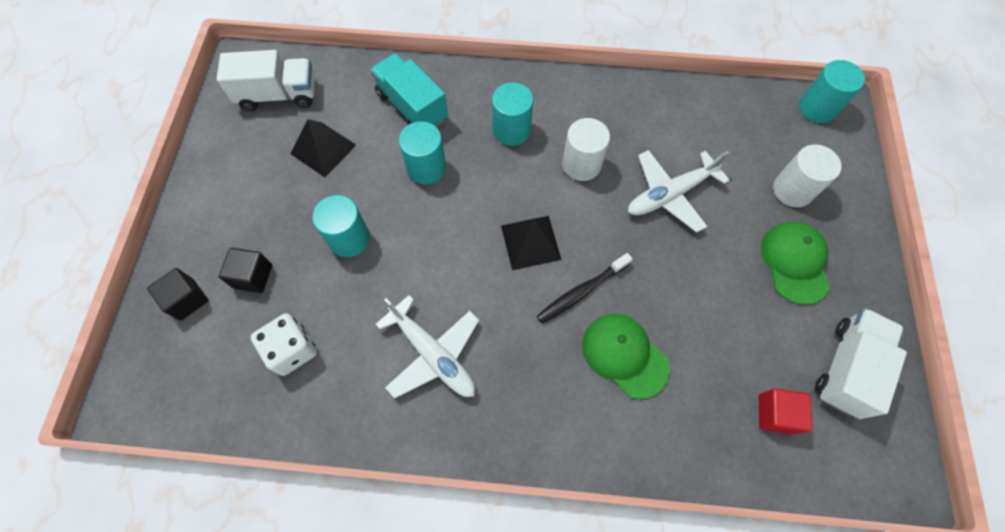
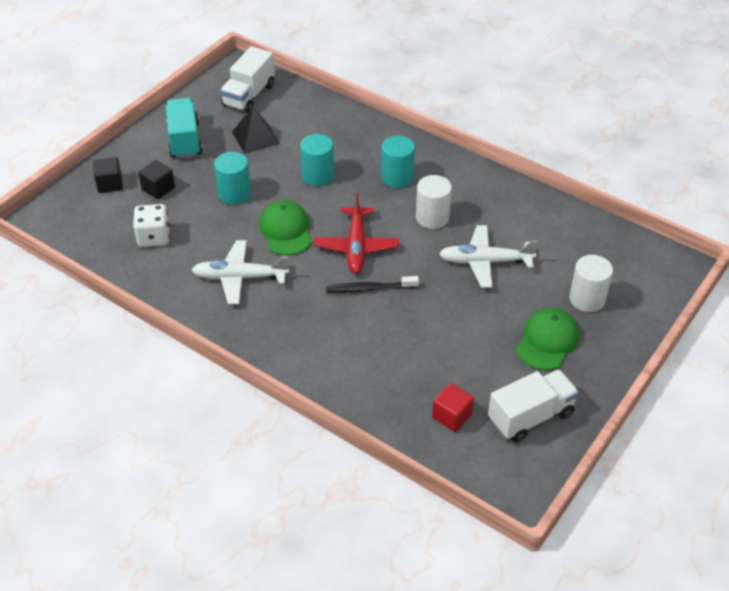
camera: 30 degrees right, 20 degrees down
(278, 95) = (249, 95): white truck -> white truck turned 90 degrees clockwise
(412, 107) = (336, 136): turquoise truck -> turquoise truck (185, 140)
(432, 353) = (240, 277): white plane -> white plane turned 105 degrees clockwise
(530, 242) = (356, 246): black pyramid -> red plane
(624, 355) = (370, 336): green cap -> green cap (286, 230)
(817, 108) = (657, 258): turquoise cylinder -> none

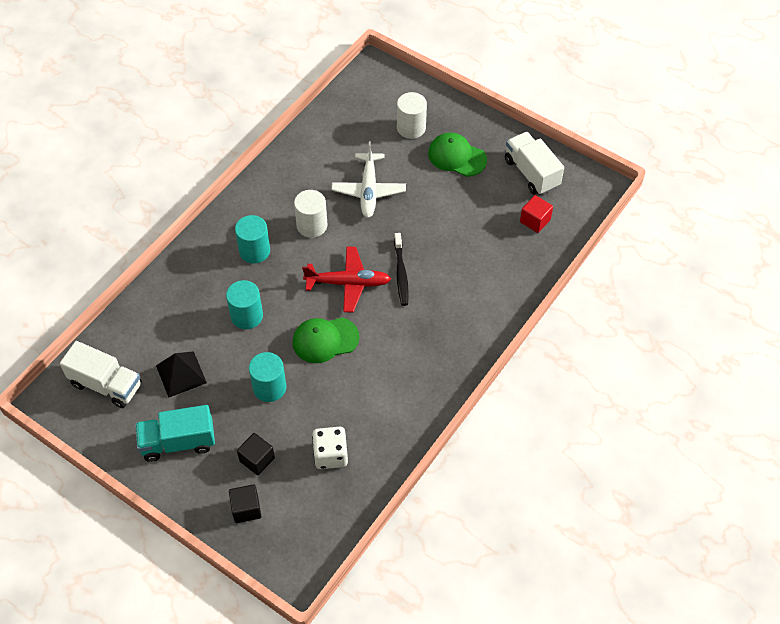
camera: 90 degrees left, 10 degrees up
(240, 277) = (387, 374): white plane -> none

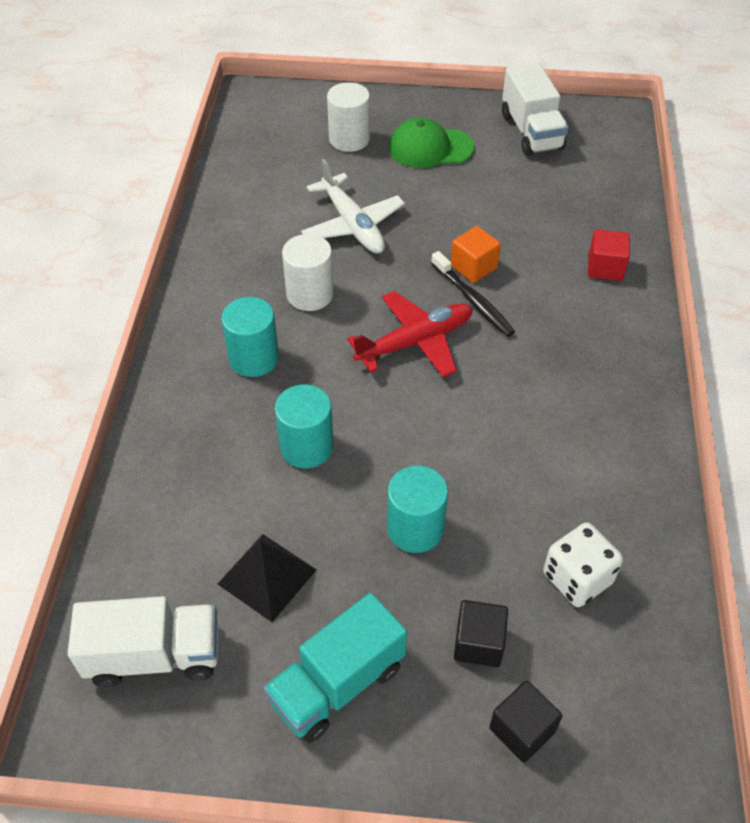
camera: 30 degrees left, 5 degrees down
(325, 340) = (442, 426): green cap -> none
(418, 252) = (473, 267): none -> orange cube
(531, 173) = (531, 132): white truck -> white truck turned 135 degrees counterclockwise
(535, 221) = (580, 177): red cube -> red cube (605, 267)

